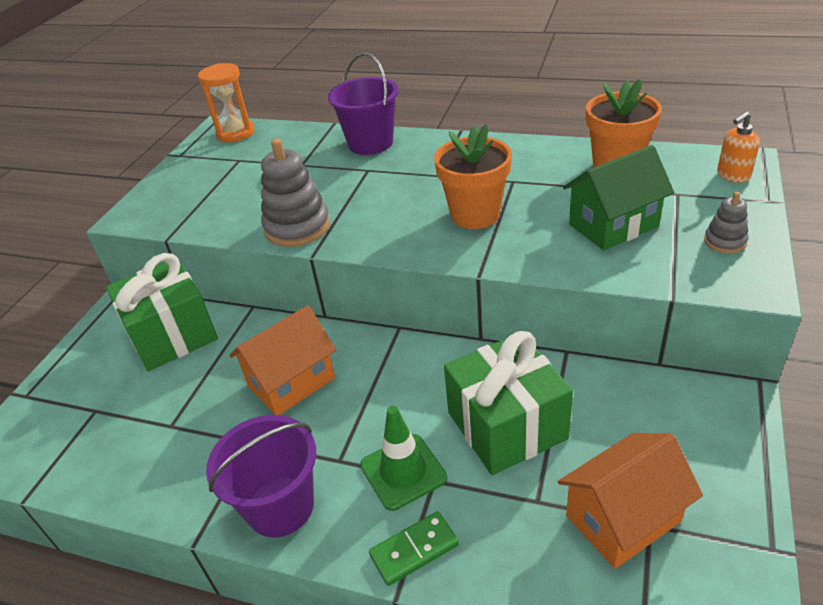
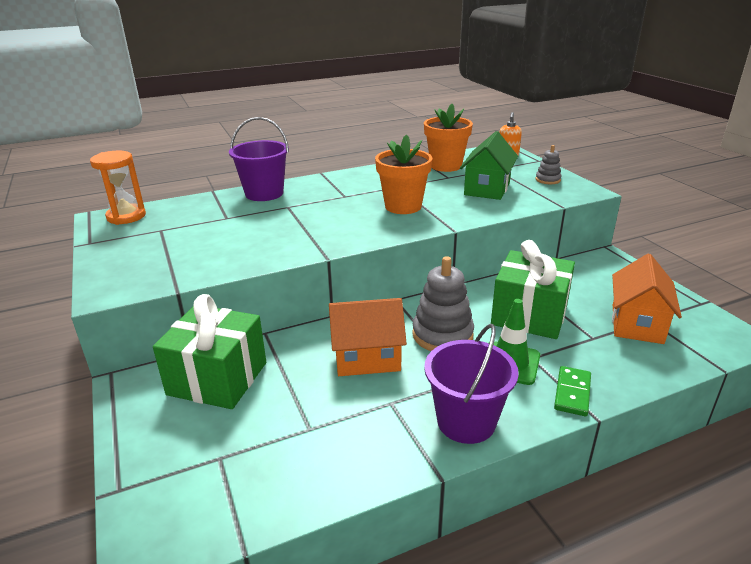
camera: 45 degrees left, 10 degrees down
(291, 382) = (367, 358): orange house -> orange house turned 75 degrees clockwise
(297, 227) = (287, 248): grey stacking toy -> grey stacking toy (442, 335)

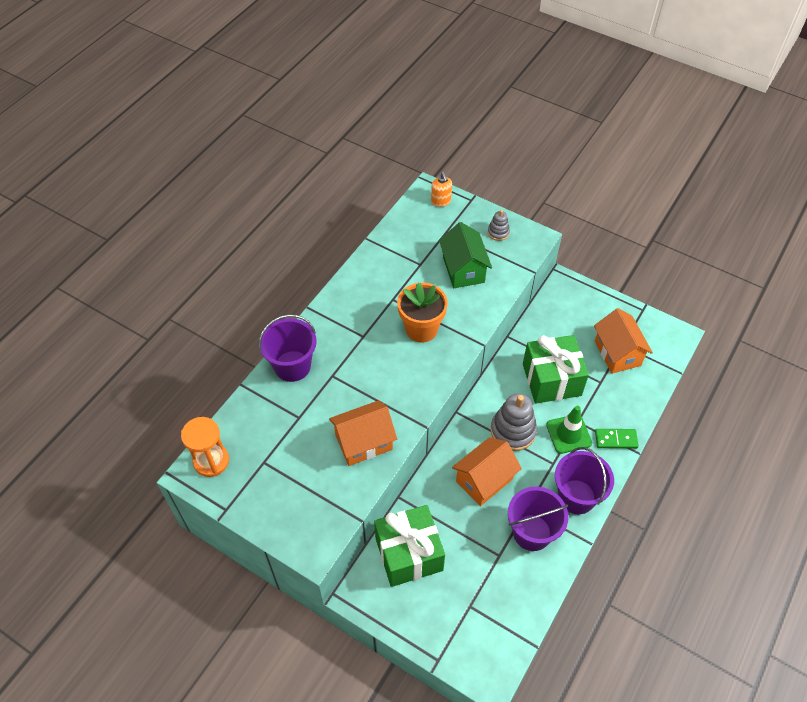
camera: 35 degrees left, 25 degrees up
(256, 248) = (364, 442): none -> orange house
(372, 427) = (532, 532): none -> purple bucket
(446, 166) = (404, 245): orange flower pot -> none
(572, 393) = (616, 439): green domino -> green domino turned 75 degrees counterclockwise

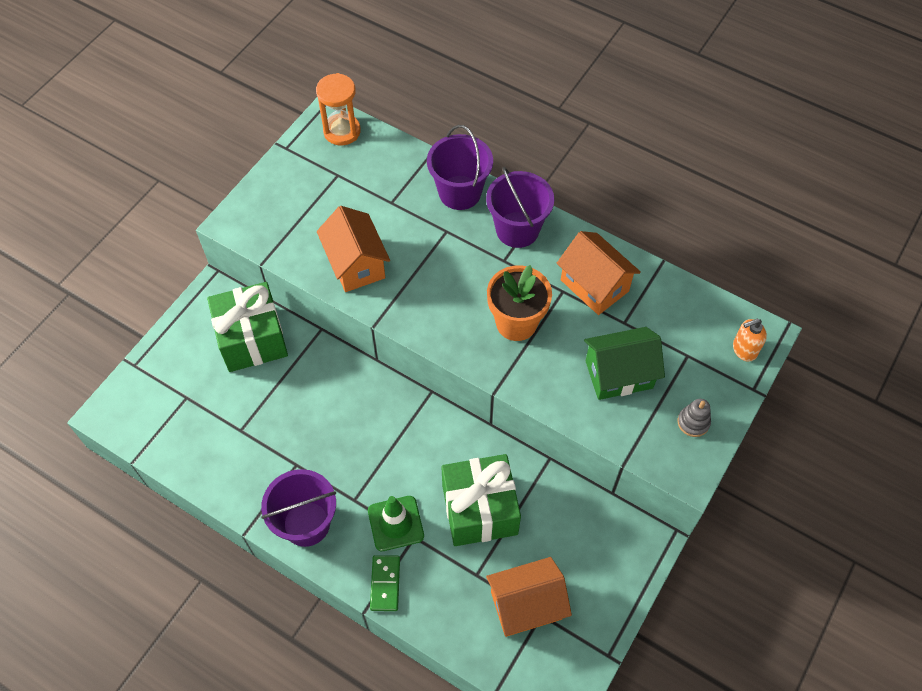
camera: 90 degrees right, 5 degrees up
(484, 480) = (336, 419): orange house -> orange house (594, 285)
(513, 431) = (402, 455): grey stacking toy -> none
(532, 532) = (264, 467): purple bucket -> purple bucket (517, 229)

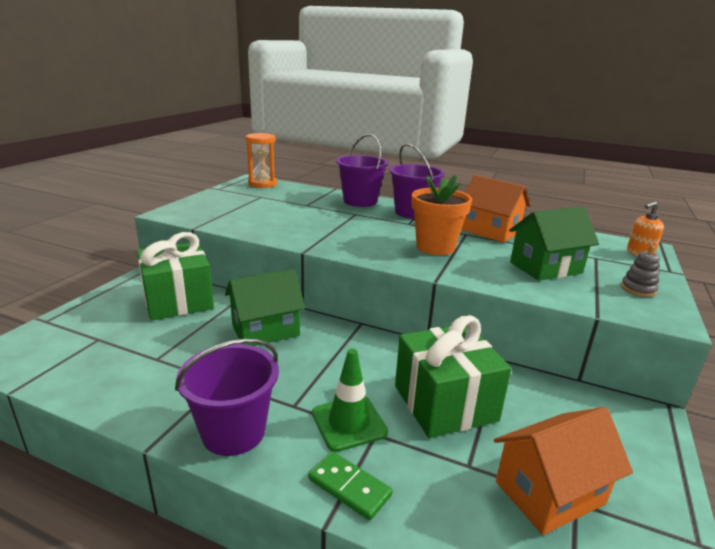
camera: 10 degrees left, 35 degrees down
(337, 396) = (265, 330): none -> green house
(356, 264) = (281, 226): orange house -> none
(385, 584) = (349, 487): green domino -> green domino turned 45 degrees counterclockwise

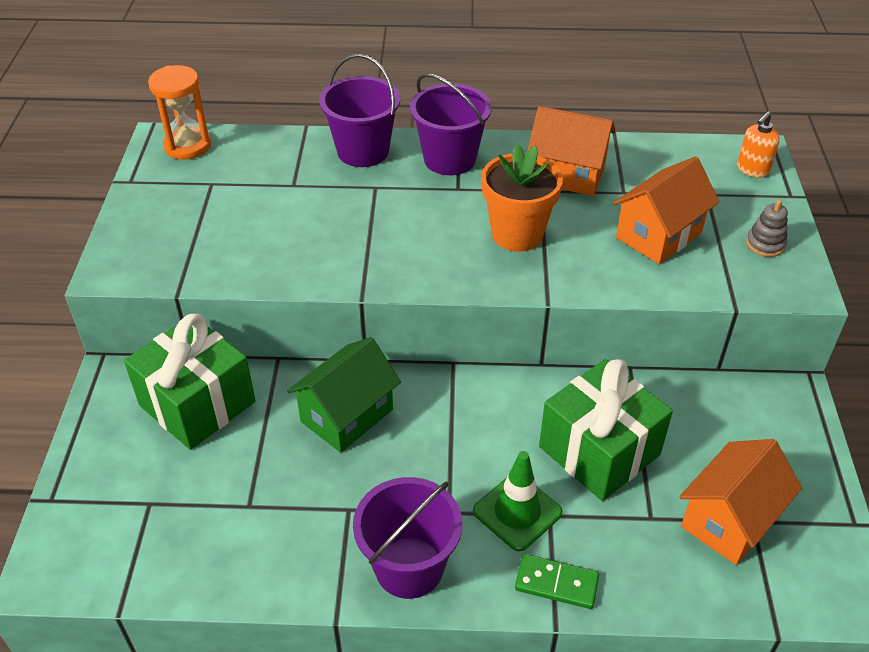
camera: 20 degrees left, 20 degrees up
(545, 268) = (658, 235): green house -> orange house

